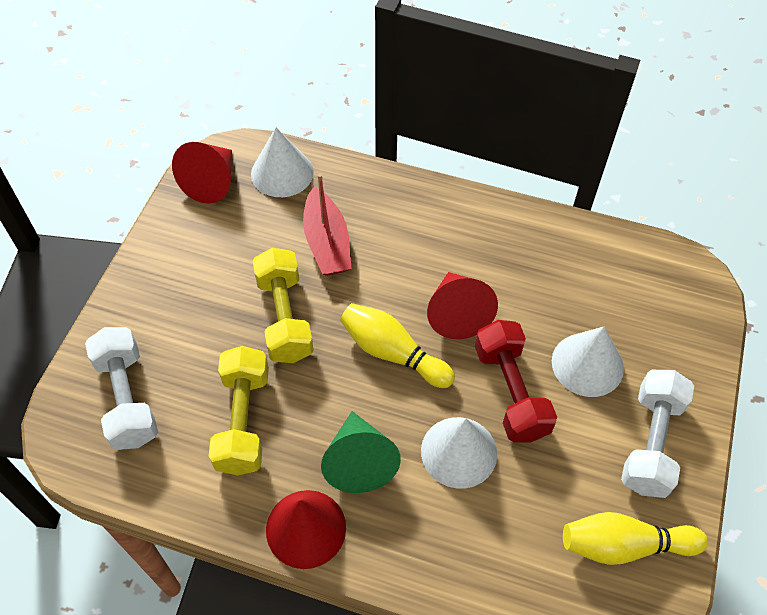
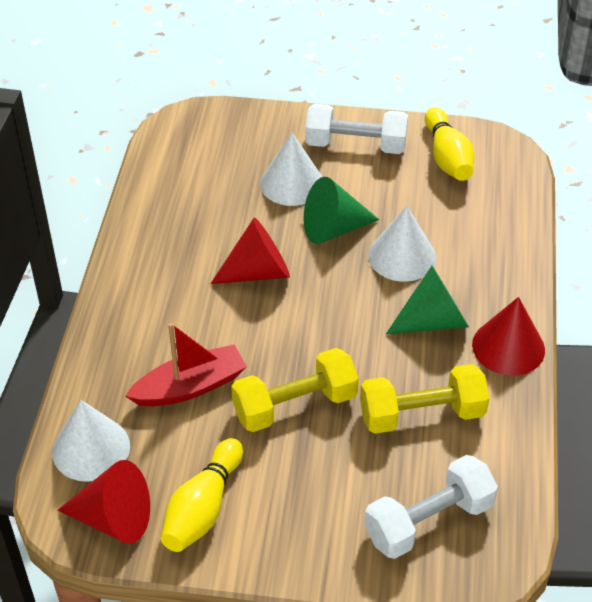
camera: 100 degrees left, 10 degrees down
(393, 353) = (315, 313): yellow bowling pin -> yellow bowling pin (203, 508)
(510, 392) = (333, 229): red dumbbell -> green cone

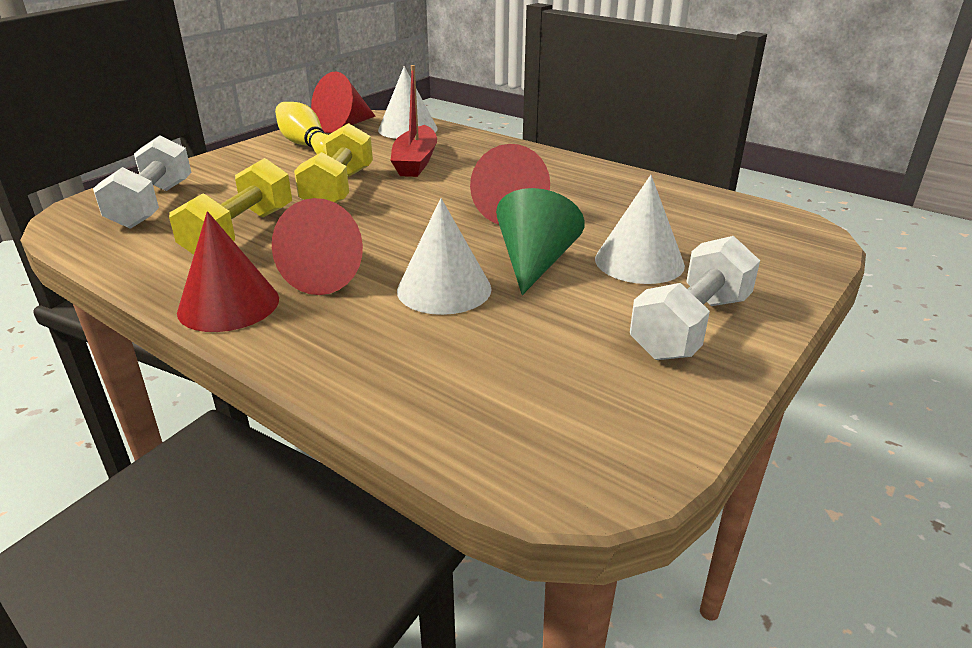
camera: 120 degrees right, 15 degrees down
(433, 321) = (329, 275): green cone -> red cone
(447, 157) = (607, 398): yellow bowling pin -> none

